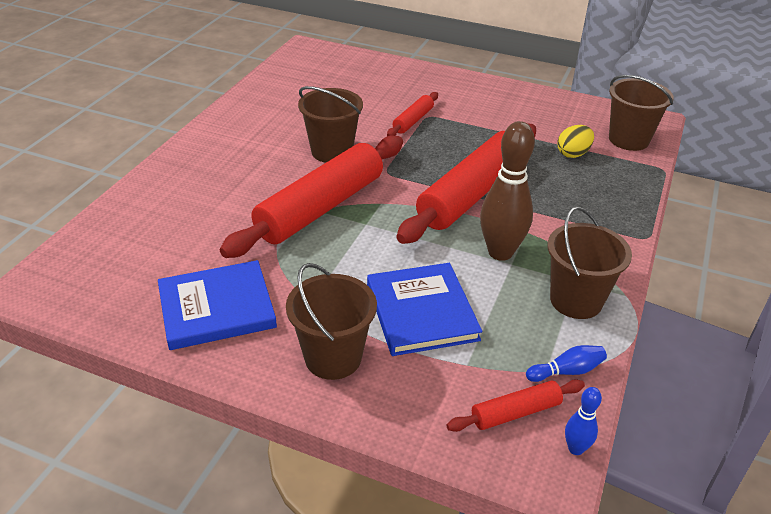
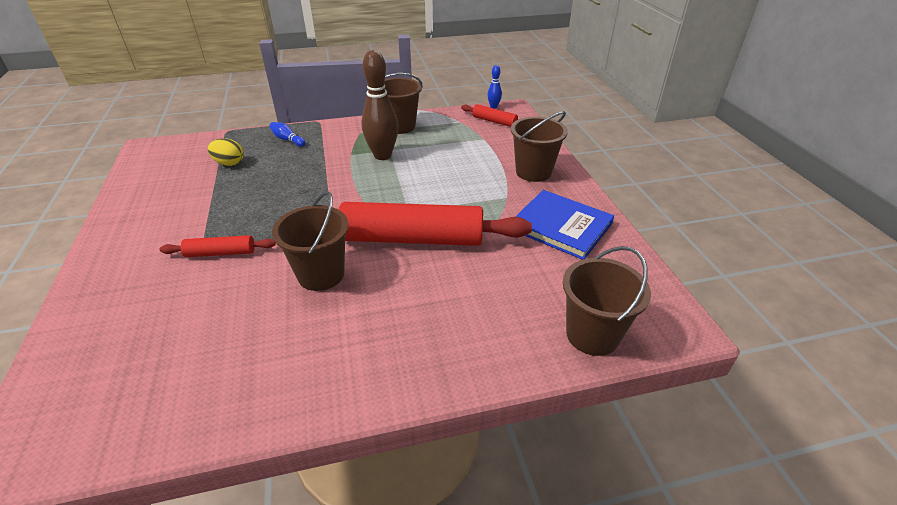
camera: 125 degrees left, 0 degrees up
(421, 312) = (465, 161): blue book -> none
(471, 194) = (326, 184): red rolling pin -> none
(566, 371) = (453, 117): blue bowling pin -> blue bowling pin (287, 140)
(628, 140) = (189, 149): brown bucket -> brown bucket (592, 335)

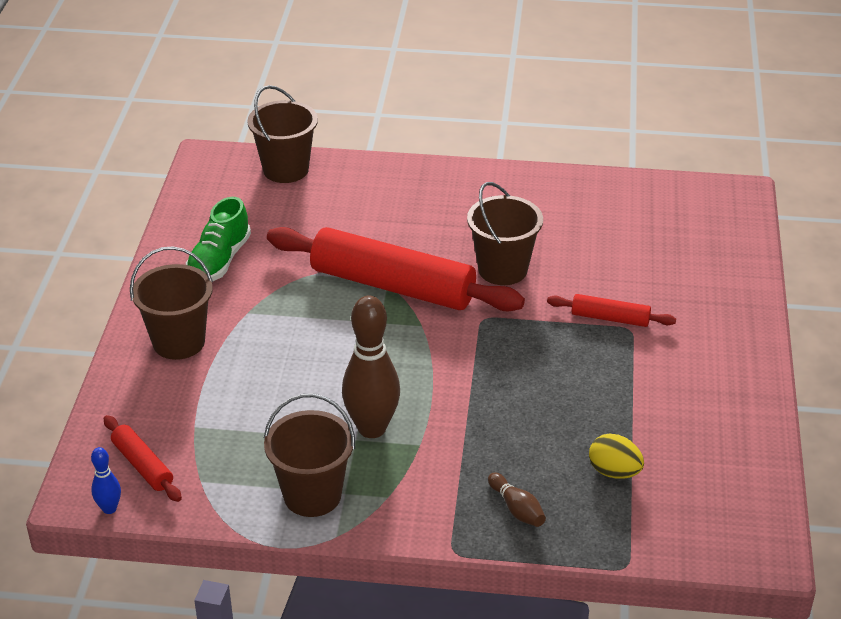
camera: 160 degrees left, 0 degrees up
(287, 140) = (517, 509): blue bowling pin -> brown bowling pin
(561, 226) = (219, 261): blue book -> green shoe

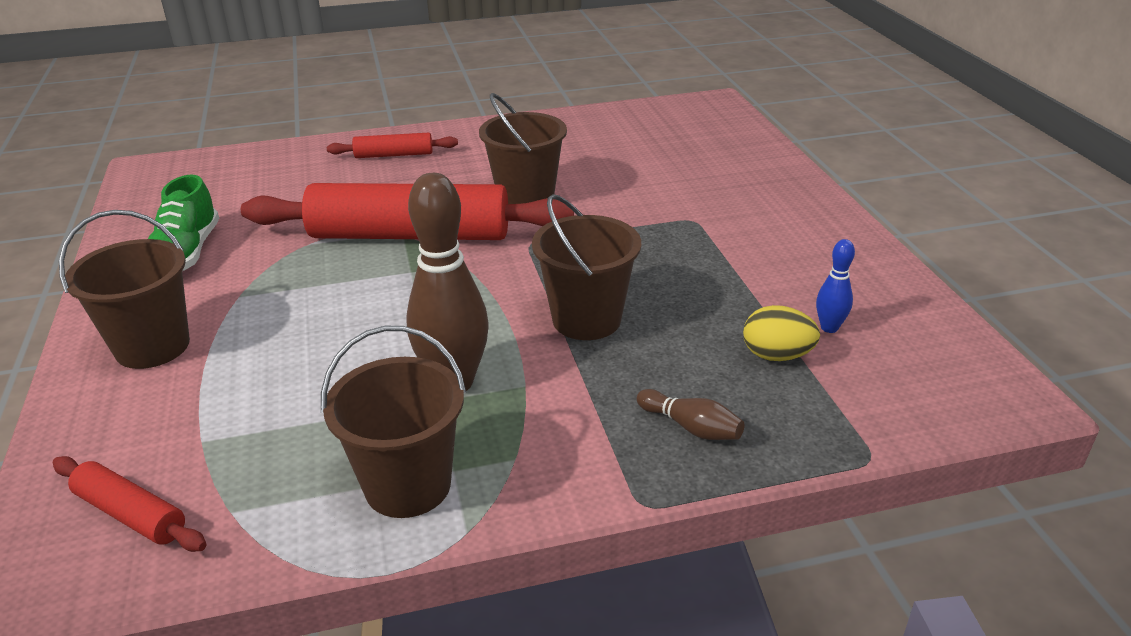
camera: 20 degrees left, 5 degrees down
(109, 508) = (85, 595): blue bowling pin -> blue bowling pin (829, 328)
(286, 169) = (242, 162): brown bucket -> brown bucket (586, 319)
(610, 318) = (665, 215): red rolling pin -> red rolling pin (394, 155)

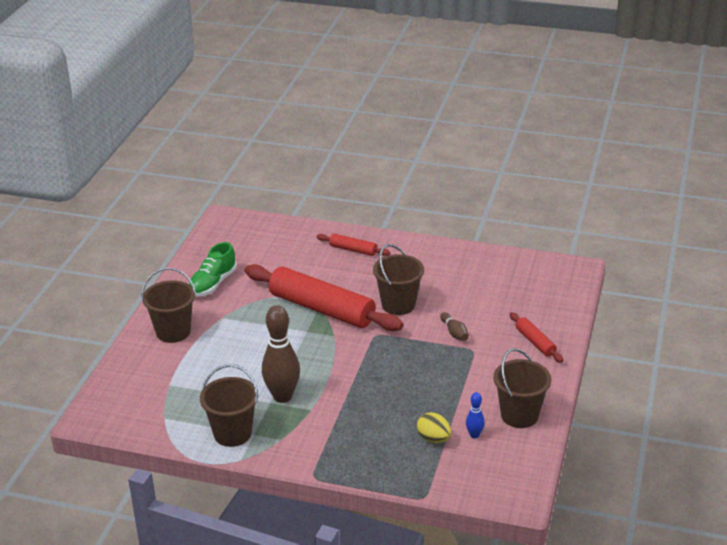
camera: 30 degrees right, 0 degrees up
(131, 514) = (130, 405): red rolling pin -> red rolling pin (535, 342)
(586, 319) = (365, 388): brown bucket -> brown bucket (519, 415)
(691, 427) = (362, 455): brown bowling pin -> brown bowling pin (454, 332)

